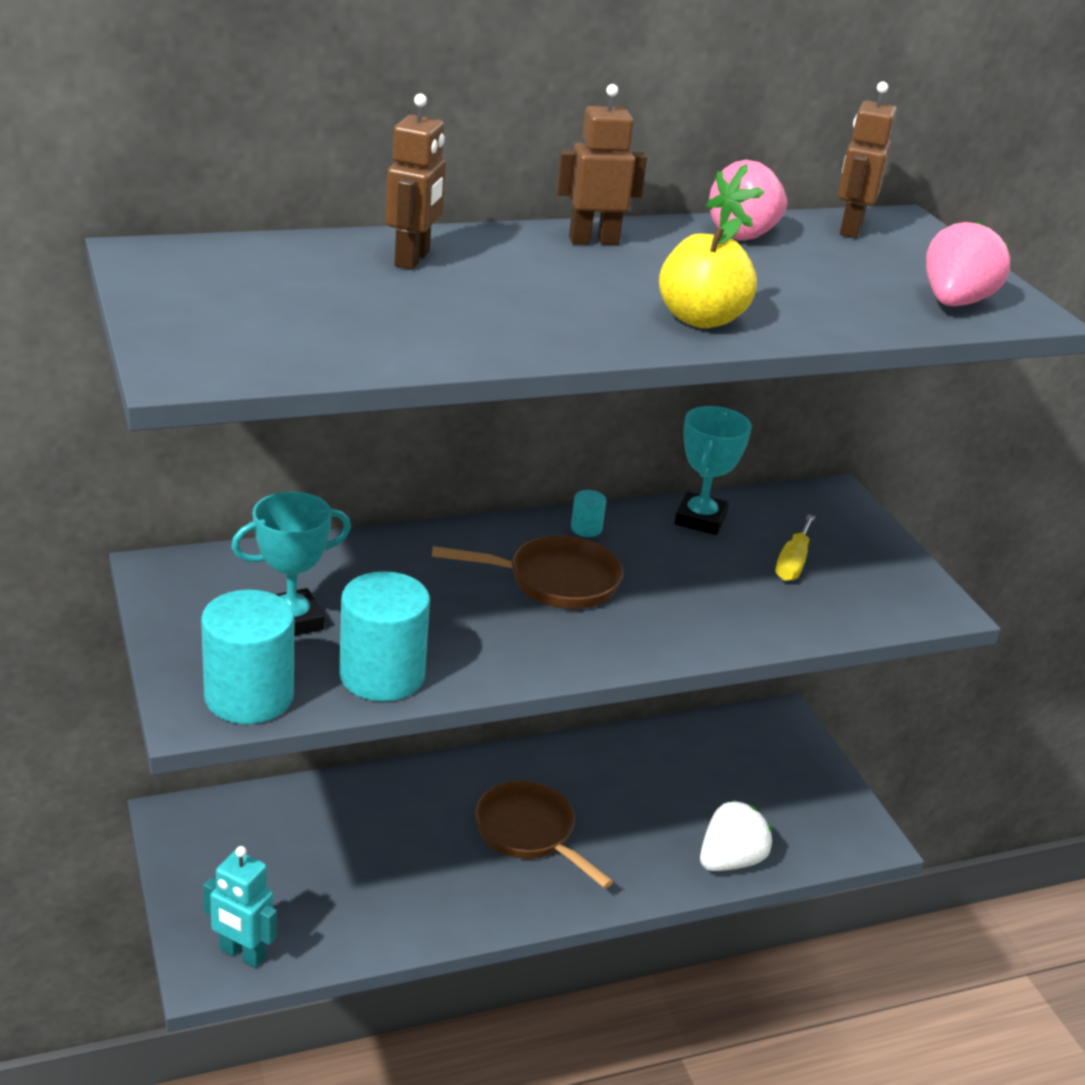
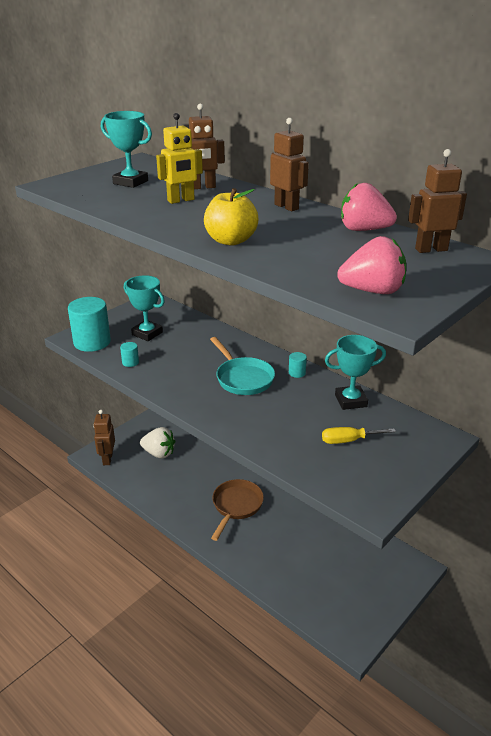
camera: 65 degrees right, 0 degrees up
(242, 954) = (107, 459): turquoise robot -> brown robot
(291, 300) = (130, 182): none -> turquoise trophy
(382, 675) = (130, 362): turquoise cylinder -> turquoise cylinder, size x0.44
(462, 294) = (181, 200): none -> yellow robot
(555, 581) = (243, 378): brown pan -> turquoise pan
(730, 860) = (281, 583): white strawberry -> white strawberry (159, 453)

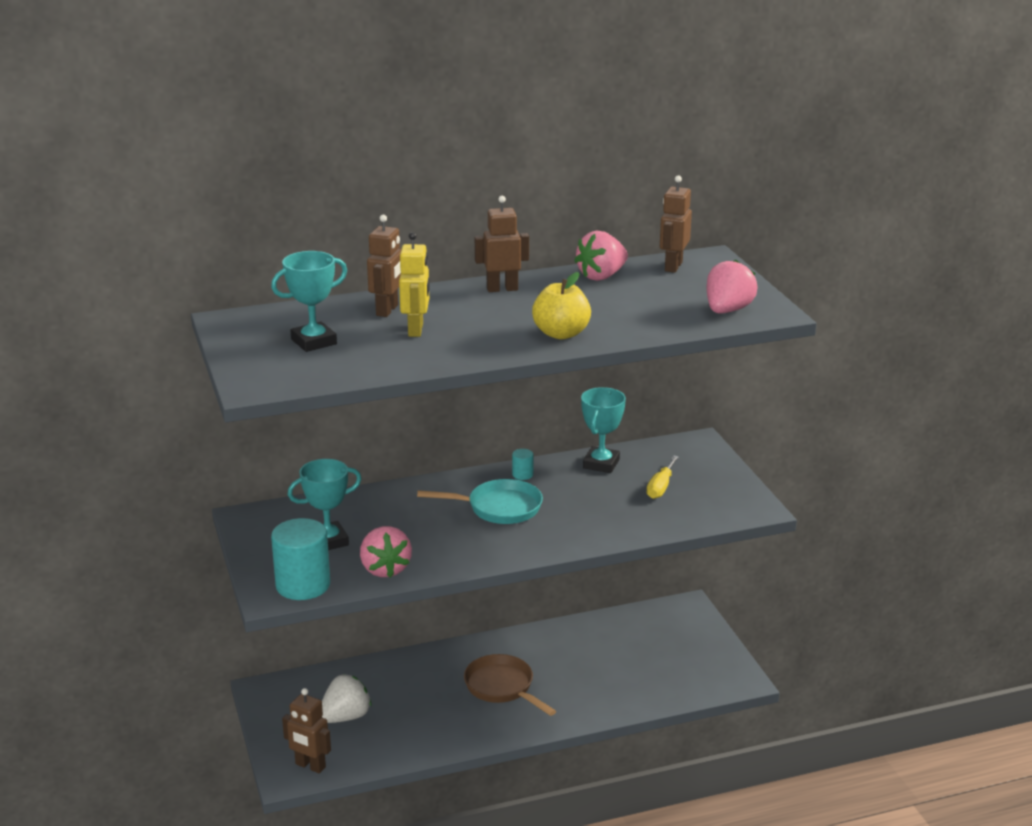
camera: 60 degrees left, 5 degrees down
(130, 362) = (385, 569): turquoise cylinder -> pink strawberry

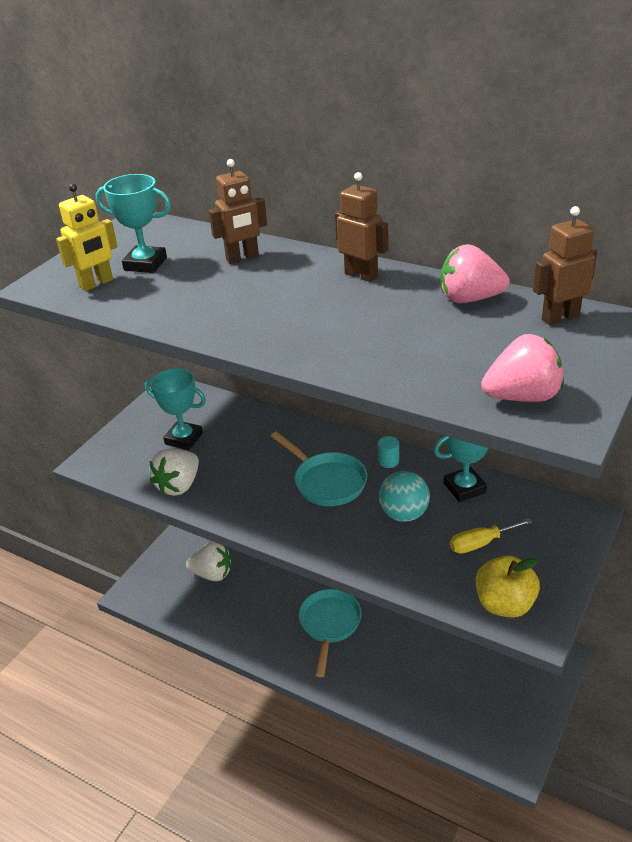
camera: 50 degrees right, 10 degrees up
(303, 585) = (118, 465): turquoise cylinder -> none
(310, 766) = (150, 595): brown robot -> none
(385, 569) = (179, 485): pink strawberry -> white strawberry
(416, 330) = (225, 286): yellow robot -> yellow robot (96, 284)
(502, 687) = (330, 624): brown pan -> turquoise pan
(561, 334) = (320, 344): yellow apple -> yellow apple (504, 604)
(586, 498) = (404, 514): none -> turquoise ball

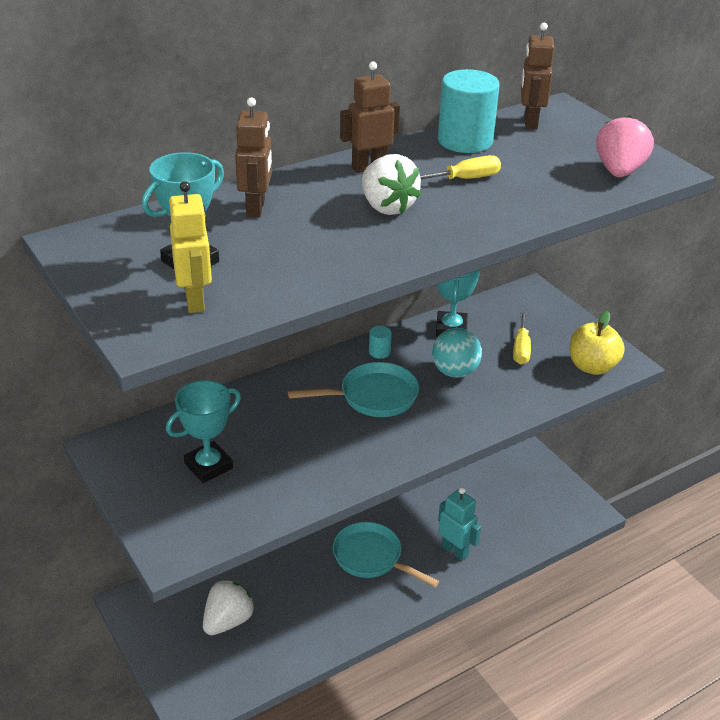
camera: 65 degrees left, 0 degrees up
(179, 485) = (284, 494): white strawberry -> white strawberry (387, 207)
(379, 676) = (455, 551): none -> turquoise robot
(395, 322) = (465, 179): none -> yellow screwdriver
(470, 299) = (465, 141): pink strawberry -> turquoise cylinder

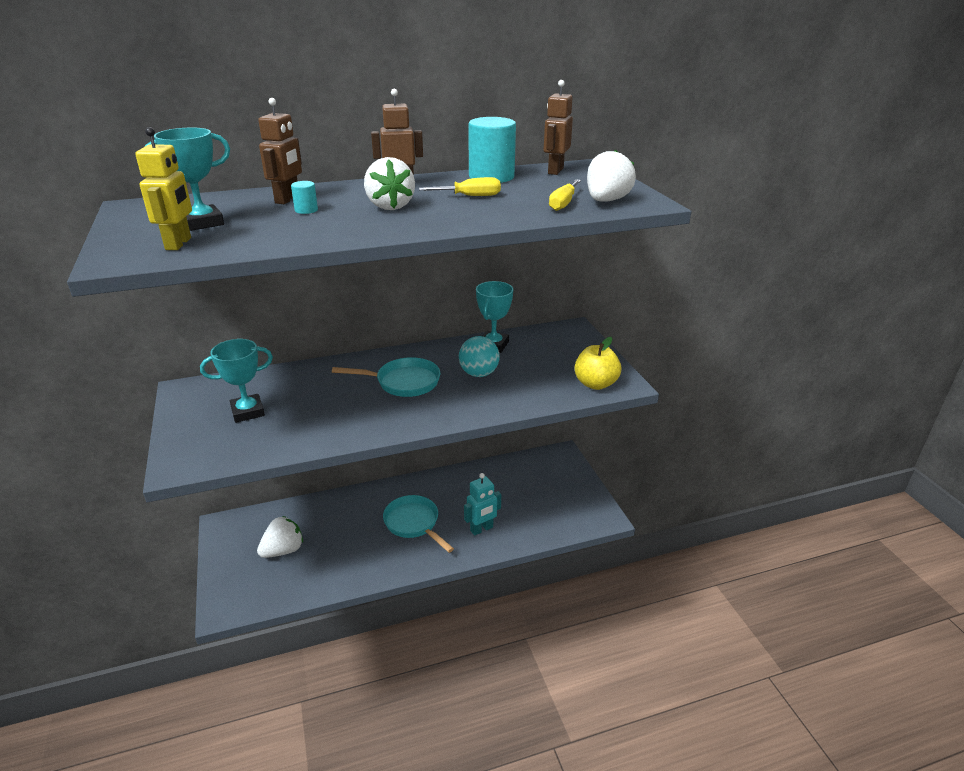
camera: 15 degrees right, 5 degrees down
(379, 352) = (427, 354): turquoise cylinder -> turquoise cylinder (306, 210)
(455, 551) = (482, 529): turquoise robot -> turquoise robot turned 90 degrees clockwise
(521, 349) = (542, 365): yellow screwdriver -> yellow screwdriver (563, 203)
(619, 171) = (606, 201): pink strawberry -> white strawberry

